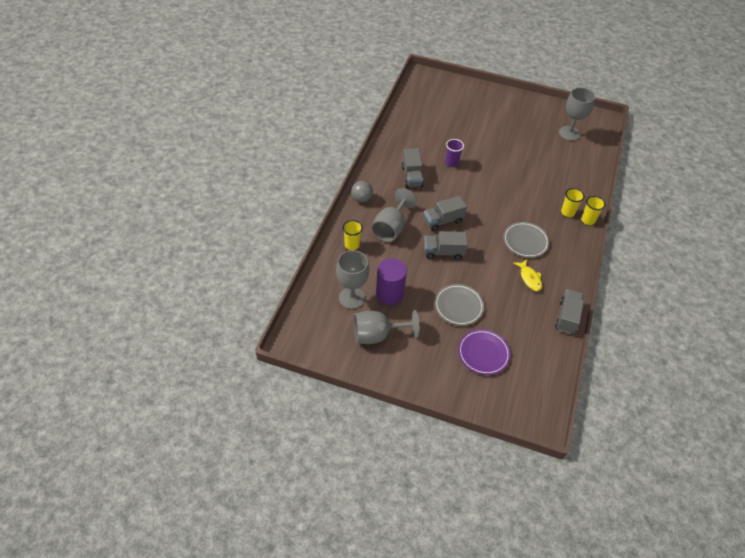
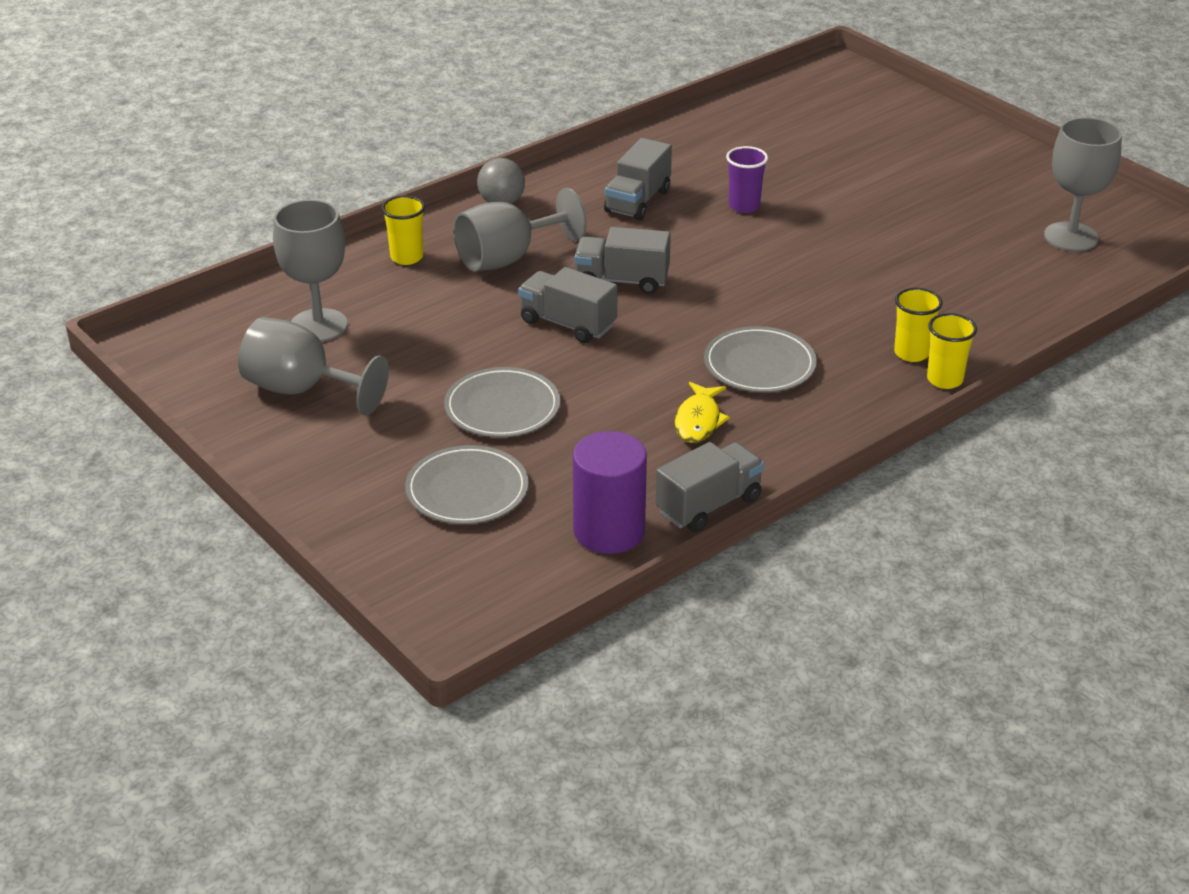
camera: 35 degrees right, 15 degrees down
(389, 293) = (394, 344): purple cylinder -> purple cylinder (609, 531)
(483, 353) = (467, 490): purple plate -> grey plate

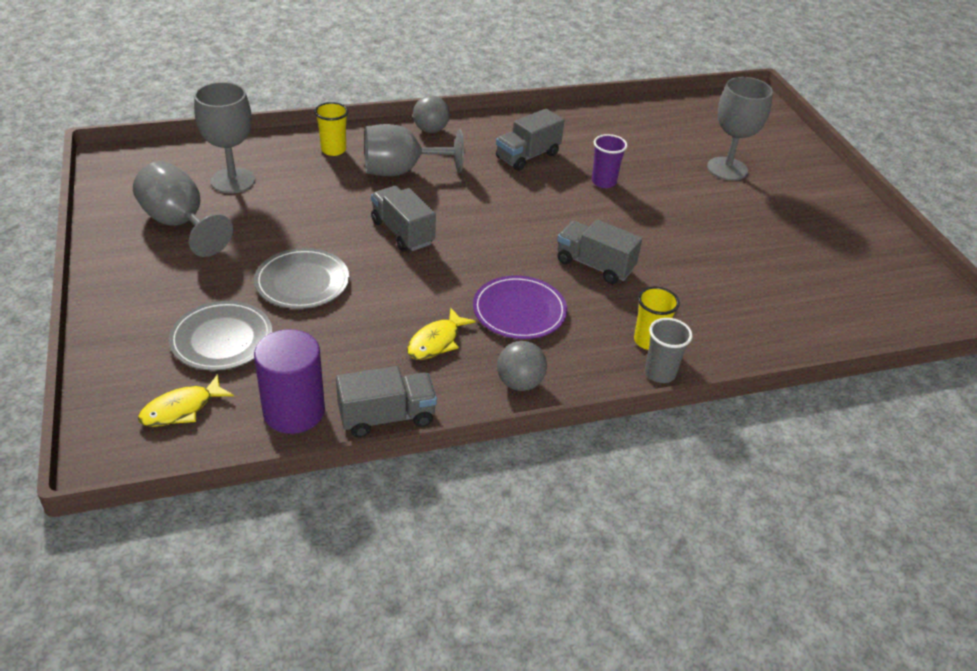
camera: 20 degrees right, 5 degrees up
(488, 567) = (181, 409): none -> yellow fish
(622, 281) = (468, 212): grey truck -> grey truck (594, 265)
(759, 364) = (519, 311): grey plate -> purple plate
(815, 432) = (519, 383): none -> grey ball
(944, 380) = (660, 373): yellow cup -> grey cup
(1071, 237) = (853, 284): grey goblet -> grey goblet (727, 169)

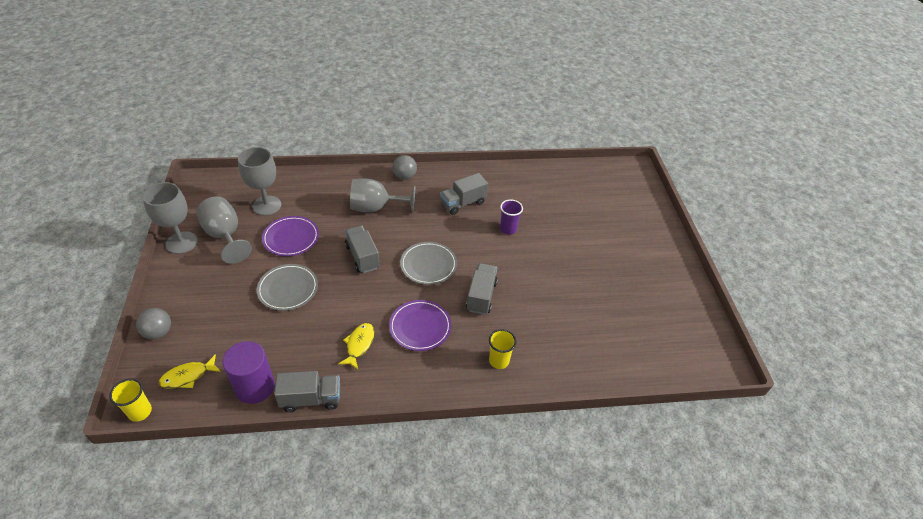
camera: 10 degrees right, 5 degrees up
(222, 339) = (226, 327): grey plate -> grey plate (428, 265)
(284, 218) = (291, 238): none -> purple plate
(333, 150) = (337, 187): yellow cup -> yellow cup (140, 412)
(436, 341) = (359, 345): yellow fish -> yellow fish turned 150 degrees clockwise
(519, 383) = (403, 383): grey ball -> grey ball (158, 332)
(594, 265) = (481, 296): grey truck -> grey truck turned 60 degrees clockwise
(660, 373) = (498, 387): grey cup -> none
(727, 169) = (597, 226): grey goblet -> grey goblet (181, 242)

